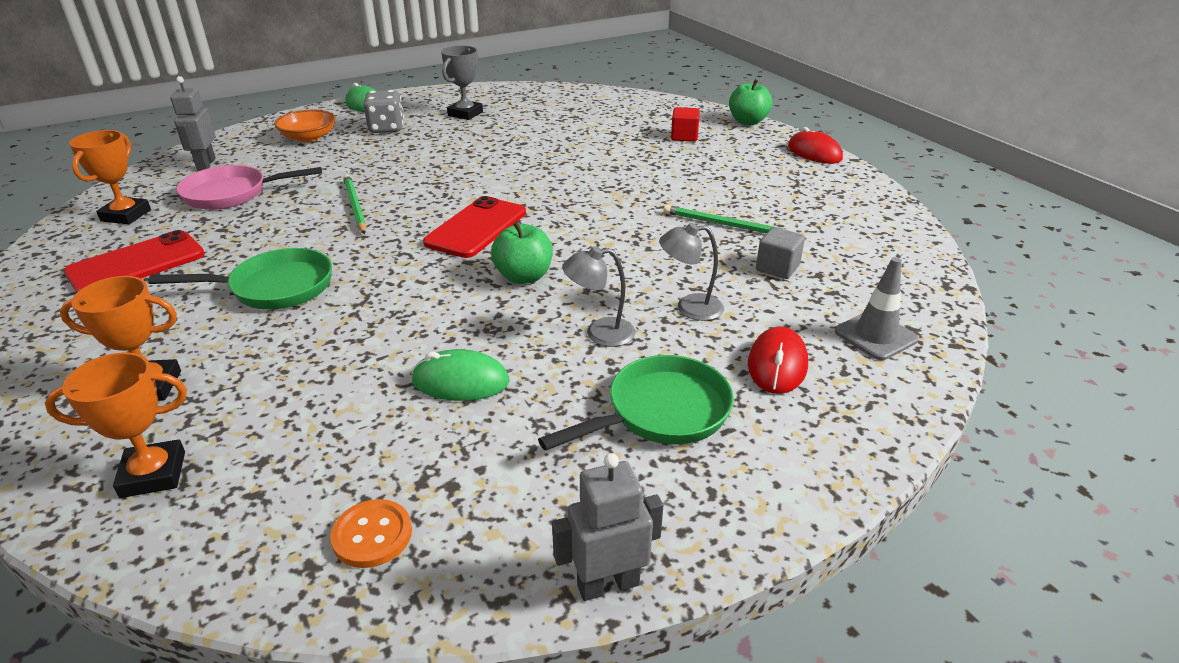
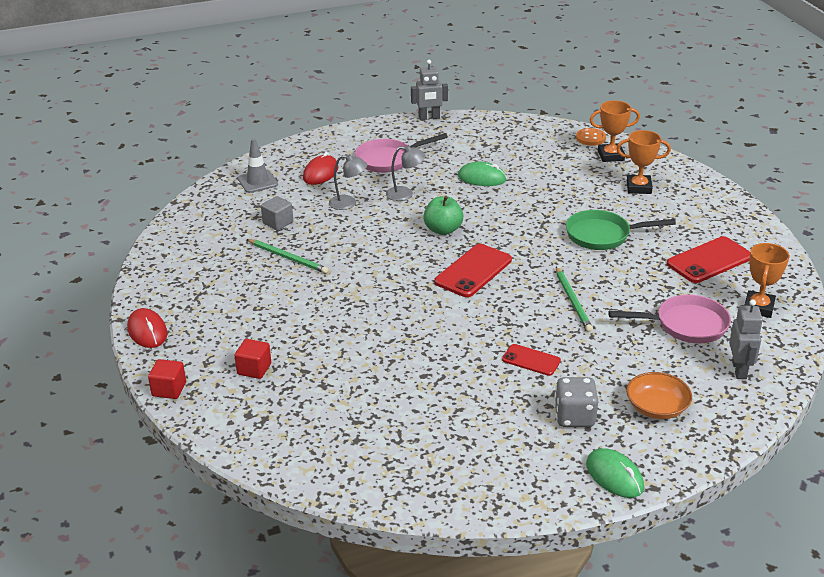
camera: 170 degrees left, 0 degrees up
(372, 535) = (513, 134): orange button -> orange button (590, 138)
(417, 158) = (531, 360): none -> red phone
(465, 114) = (485, 440): grey trophy -> none
(661, 412) = (388, 160): green pan -> pink pan
(747, 122) = (169, 389): green apple -> red cube

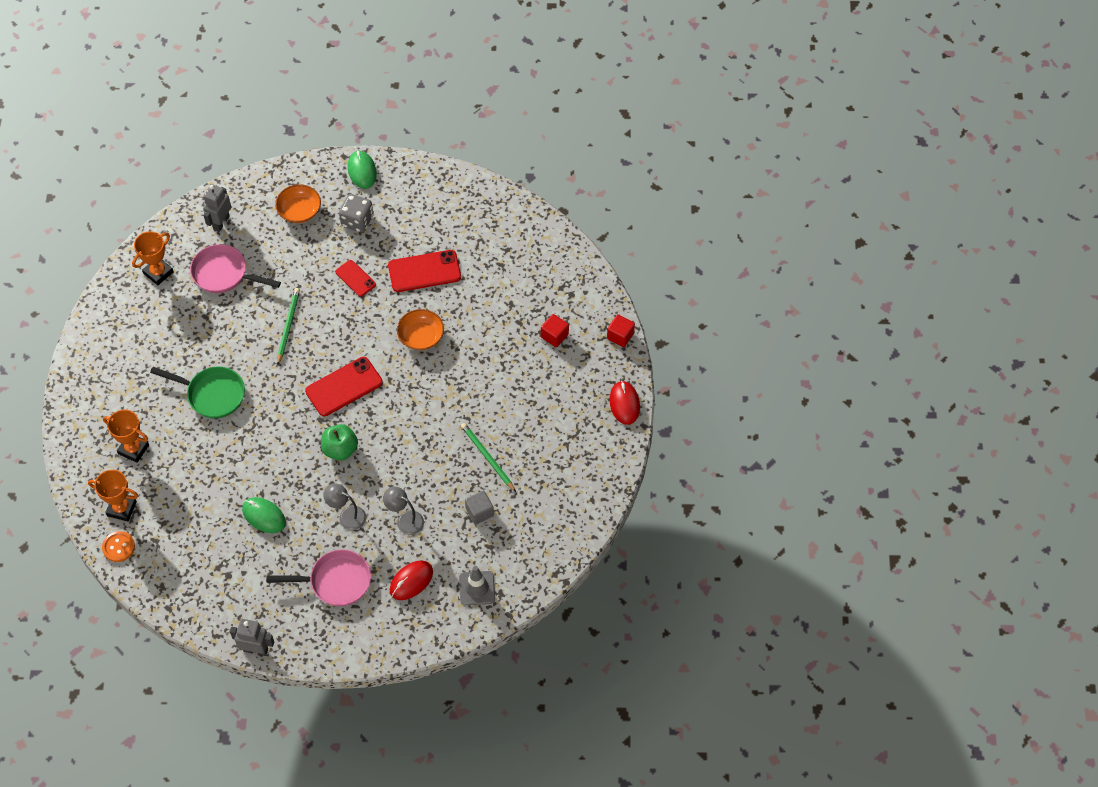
camera: 160 degrees left, 25 degrees up
(416, 329) = (421, 336): none -> orange bowl
(709, 260) = (151, 334): red phone -> red phone (424, 271)

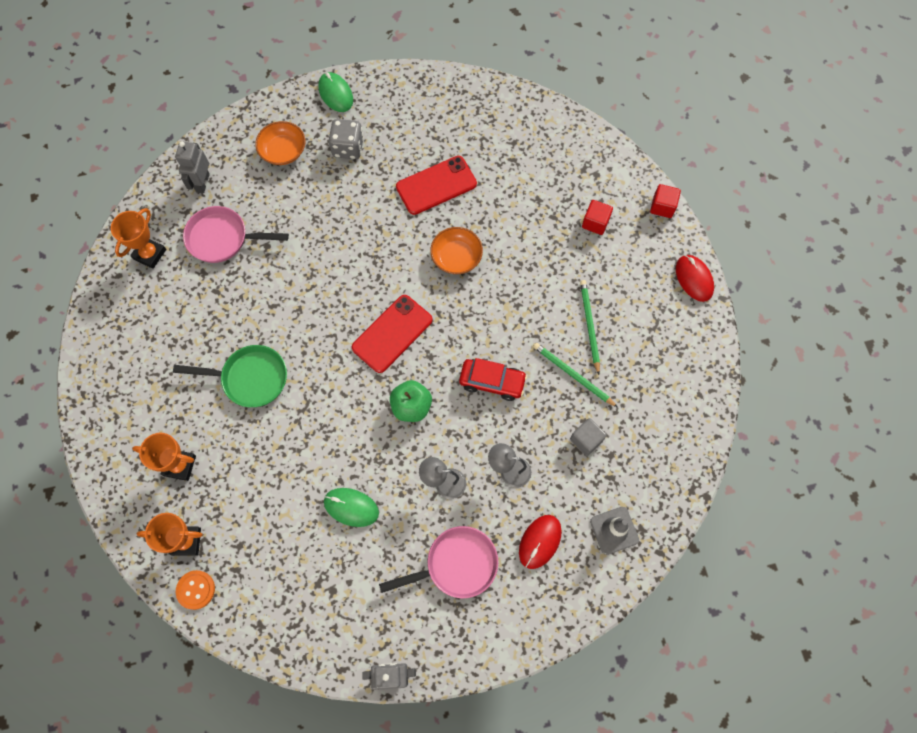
camera: 15 degrees left, 10 degrees up
(288, 326) = (310, 280): green pencil -> green pencil (589, 325)
(355, 278) = (366, 210): red phone -> none
(416, 446) = (492, 382): none -> red car

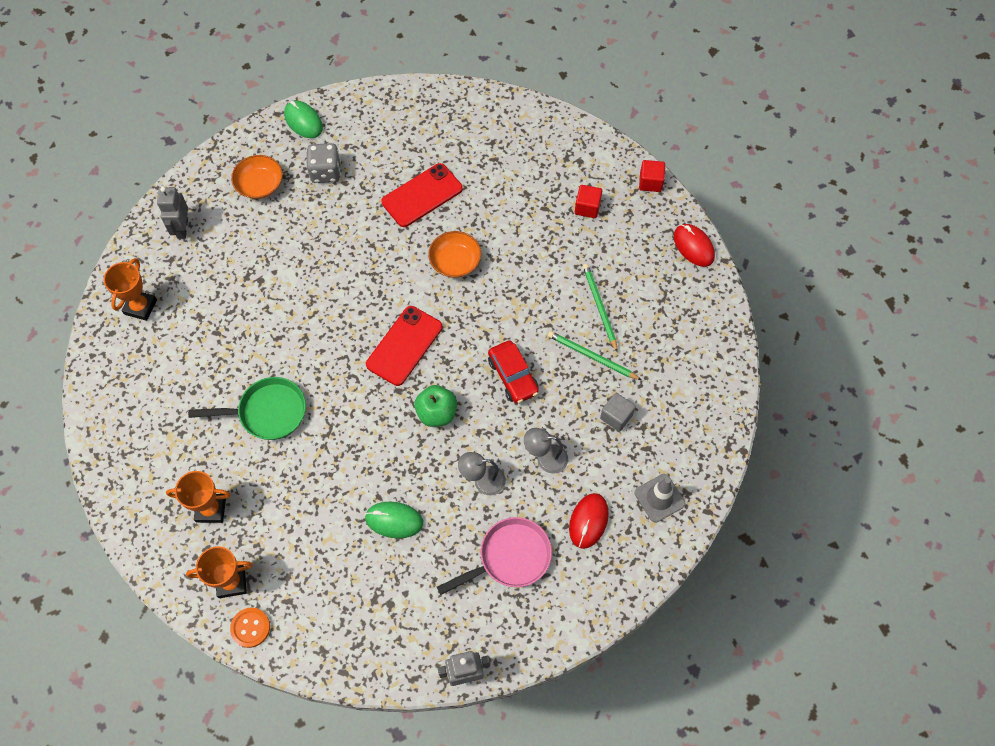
camera: 10 degrees left, 5 degrees down
(222, 238) = (213, 280): pink pan -> none
(492, 382) = (513, 376): red car -> red car turned 60 degrees clockwise

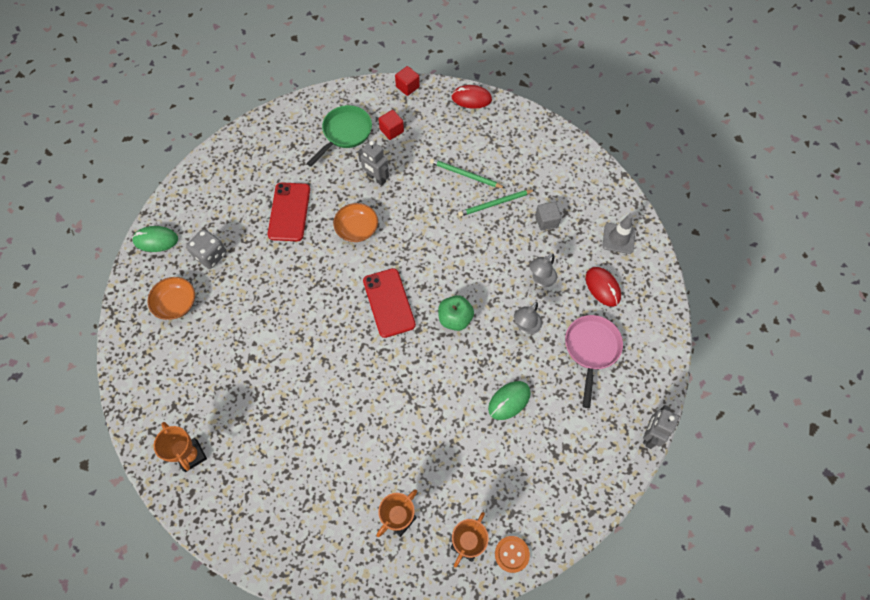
camera: 50 degrees left, 0 degrees up
(182, 228) = (156, 380): grey robot -> grey robot (376, 178)
(268, 412) = (359, 425): green pan -> green pan (345, 133)
(513, 376) = (469, 256): red car -> none

